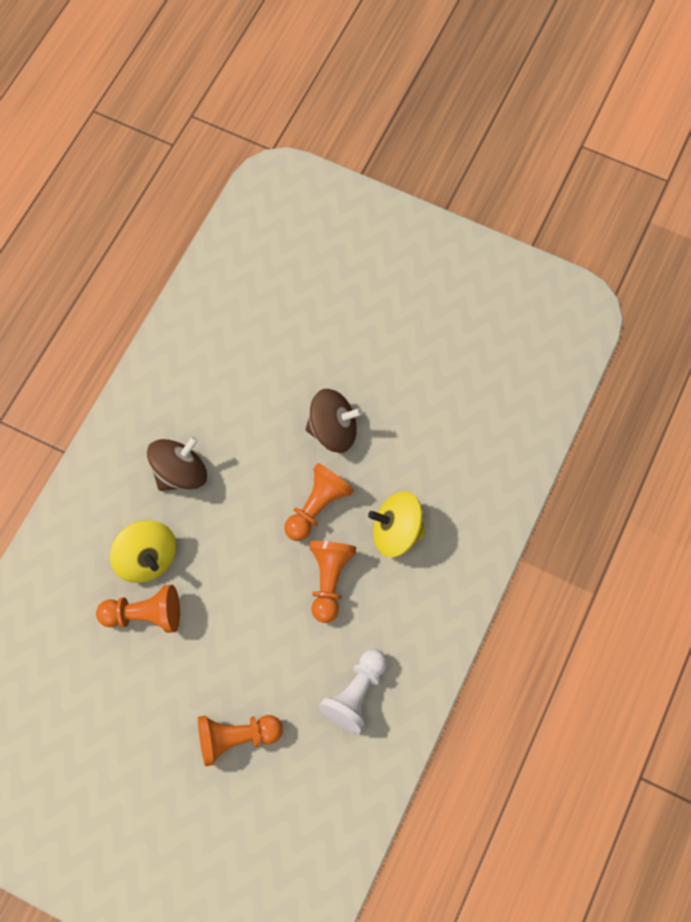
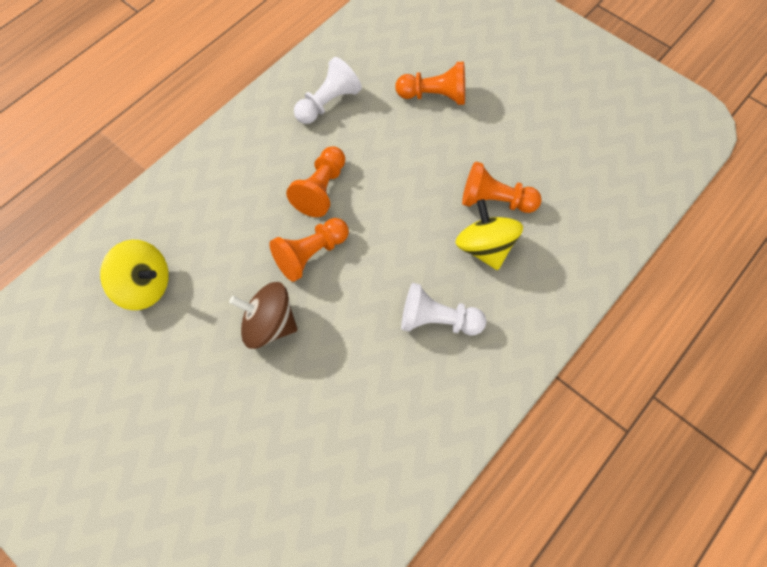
camera: 165 degrees left, 5 degrees down
(180, 472) = (437, 320): brown spinning top -> white pawn
(396, 531) = (245, 215): yellow spinning top -> yellow spinning top (144, 286)

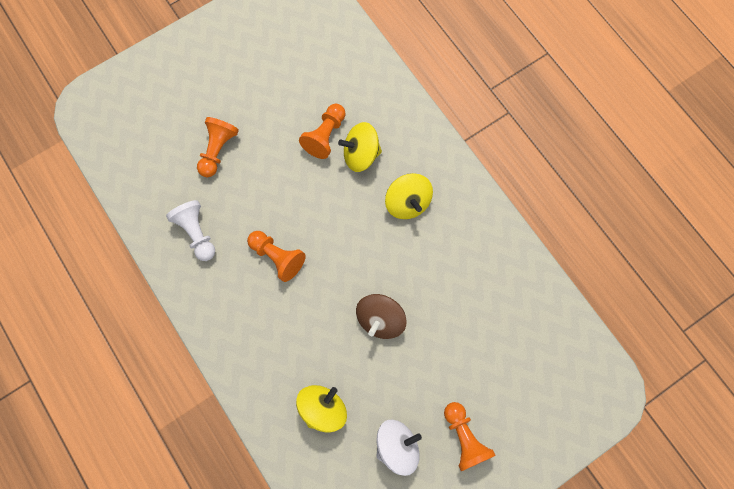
camera: 75 degrees left, 10 degrees up
(107, 385) = (397, 445): none -> white spinning top
(310, 254) = (331, 277): orange pawn -> orange pawn (464, 437)
(437, 320) = (407, 202): white pawn -> yellow spinning top

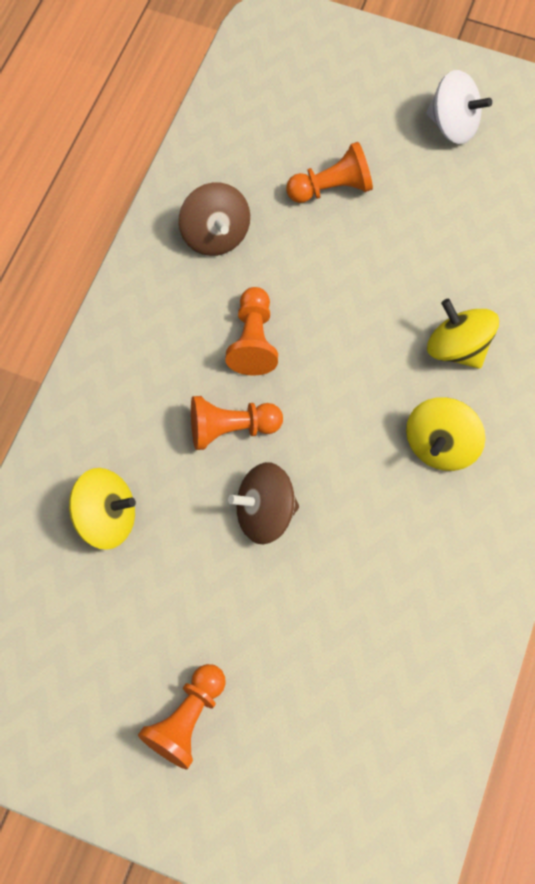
camera: 55 degrees right, 5 degrees down
(197, 233) = (215, 234): white pawn -> brown spinning top
(325, 136) = (447, 291): orange pawn -> orange pawn (231, 428)
(397, 445) = (120, 637): white spinning top -> white spinning top (453, 125)

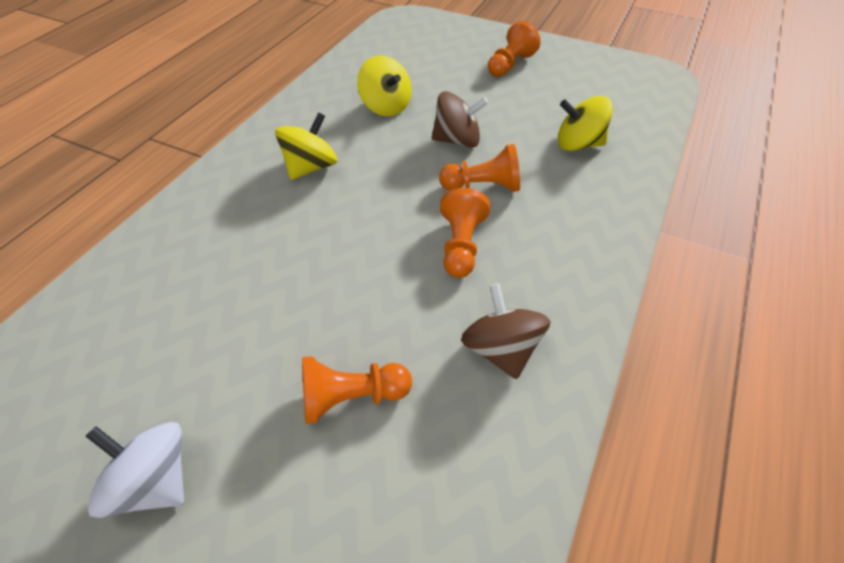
camera: 175 degrees left, 20 degrees down
(457, 347) = (267, 228): yellow spinning top -> yellow spinning top (386, 107)

